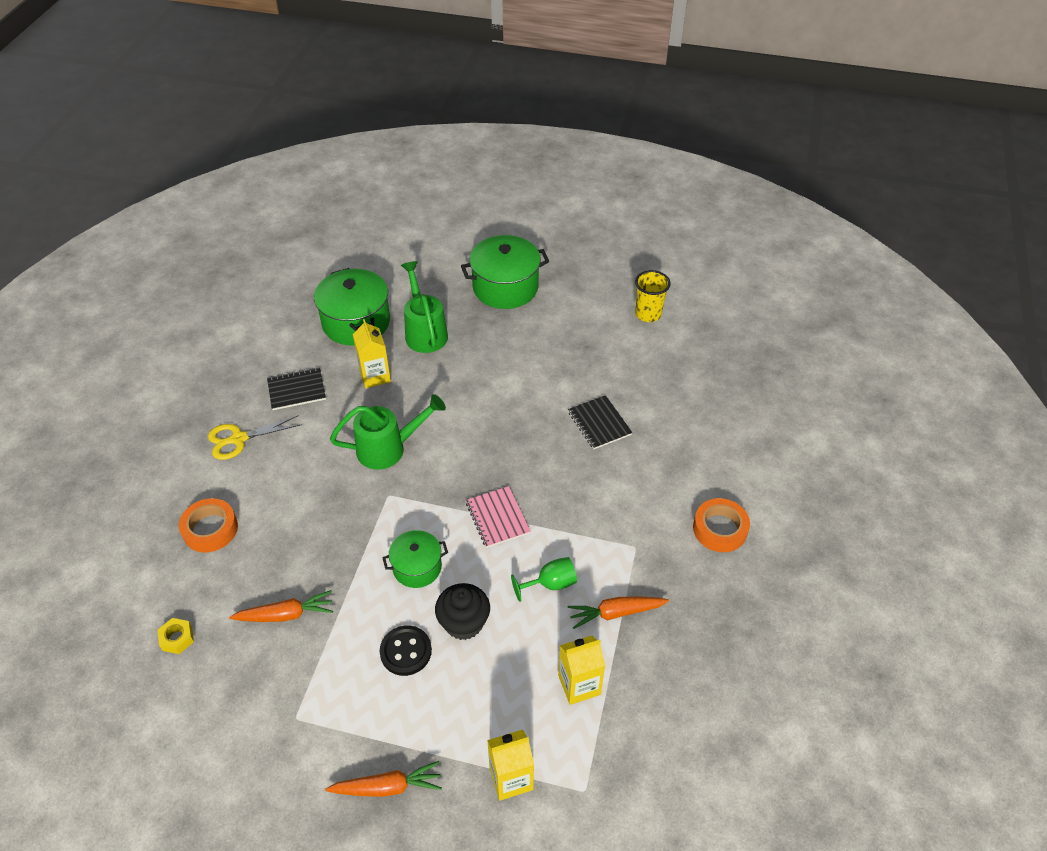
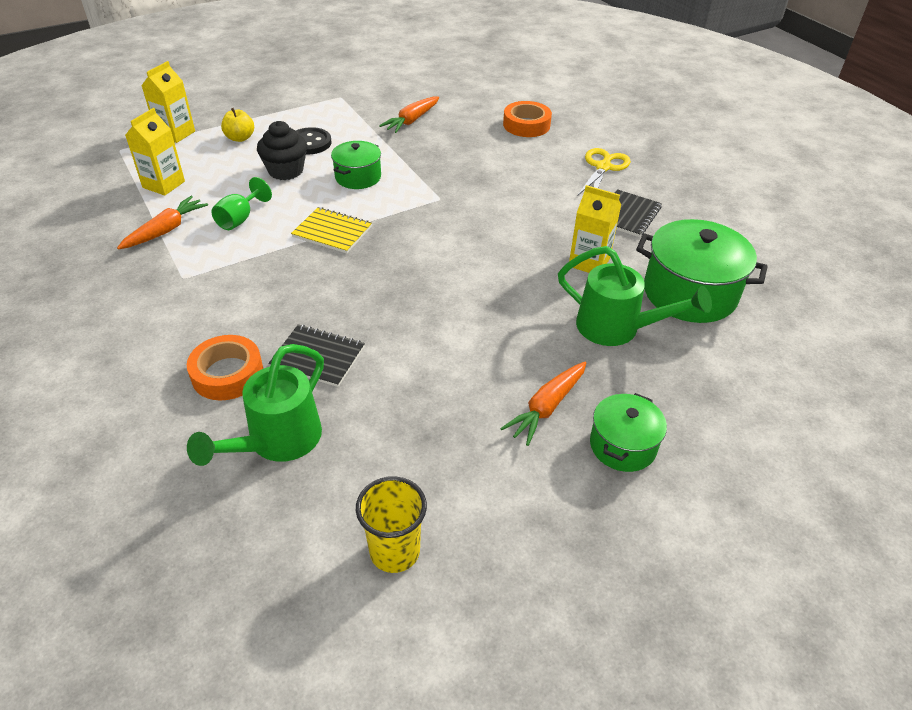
camera: 135 degrees right, 5 degrees down
(177, 638) = (457, 87): yellow nut -> none
(387, 787) = (251, 102): orange carrot -> orange carrot (546, 408)
(388, 448) = (488, 222): green watering can -> green watering can (278, 441)
(458, 714) = (240, 138): none -> yellow apple
(497, 518) = (332, 232): pink notebook -> yellow notebook
(505, 287) = (622, 445): green pot -> green pot, size x0.59
(720, 529) = (100, 336): orange tape -> orange tape (227, 374)

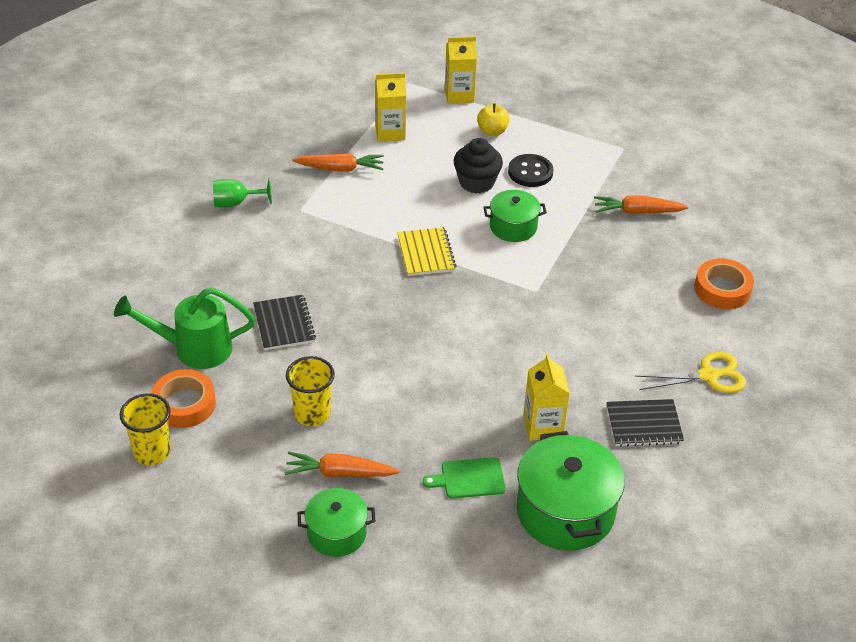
camera: 55 degrees right, 0 degrees up
(227, 374) = (230, 290): orange tape -> orange tape (184, 404)
(240, 219) = (391, 196): green goblet -> green goblet (236, 203)
(455, 392) = (312, 414): none -> yellow cup
(616, 328) = (469, 479): green watering can -> green cutting board

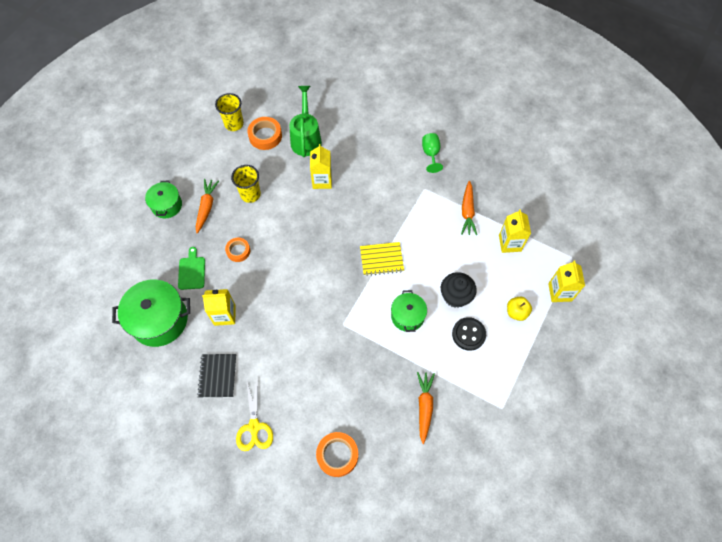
camera: 95 degrees right, 20 degrees up
(284, 324) = (322, 180): black notebook -> yellow carton
(425, 420) = (238, 251): none -> orange tape

